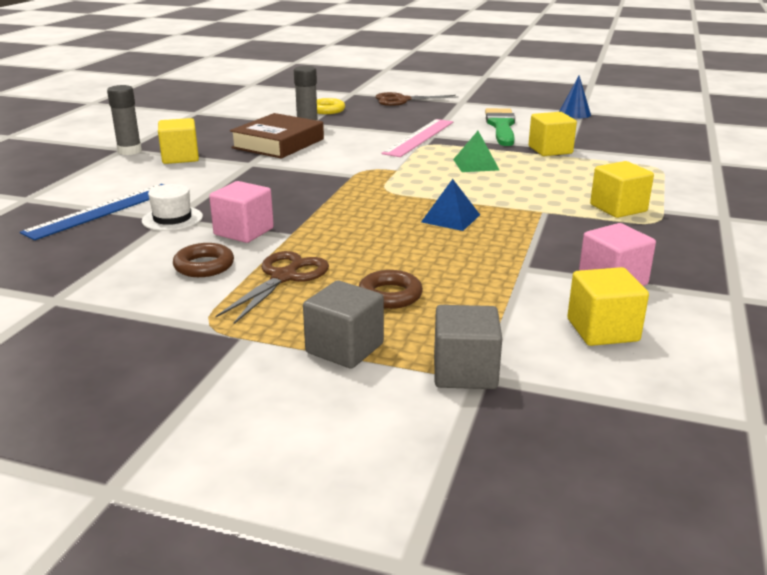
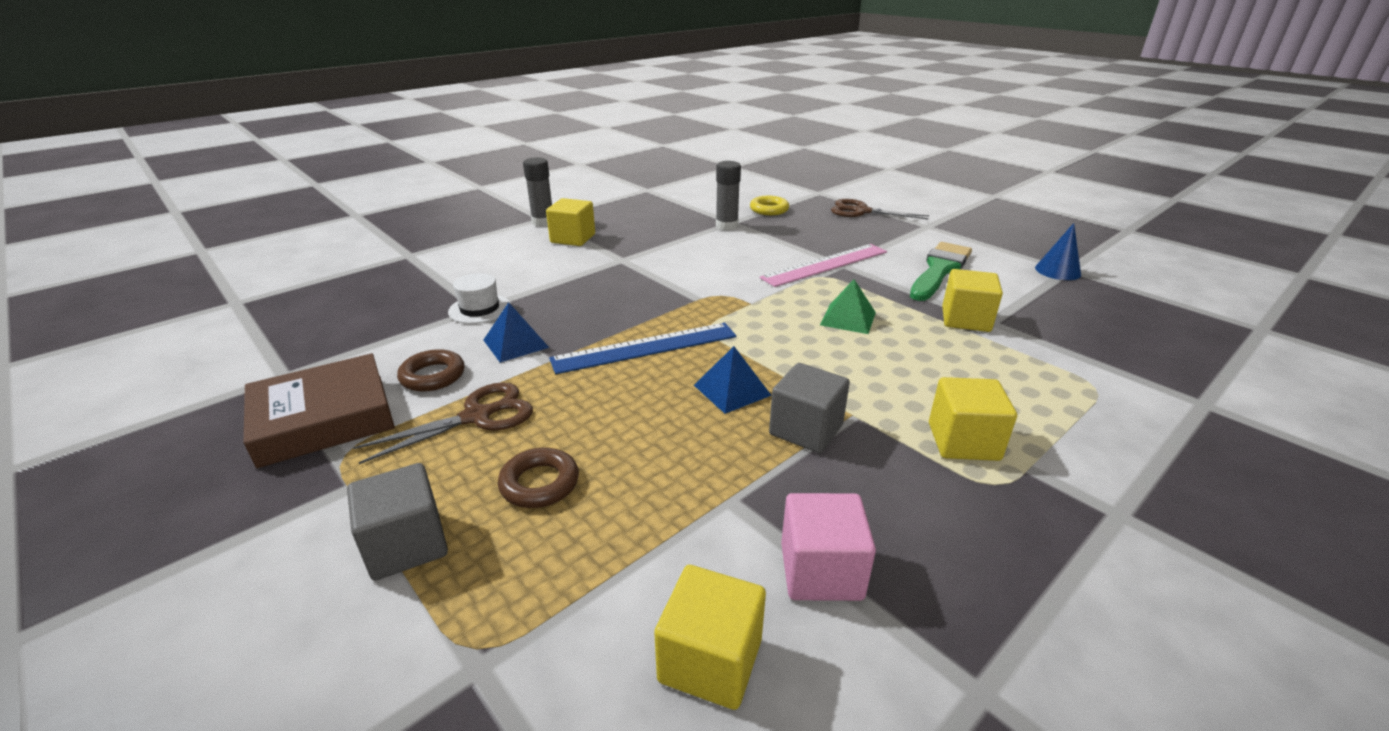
camera: 30 degrees right, 5 degrees up
(103, 210) = (442, 283): blue ruler -> blue ruler (645, 347)
(244, 231) = (515, 343): pink cube -> blue pyramid
(278, 143) = (675, 241): brown book -> brown book (324, 418)
(465, 372) = (470, 649): grey cube -> grey cube (806, 430)

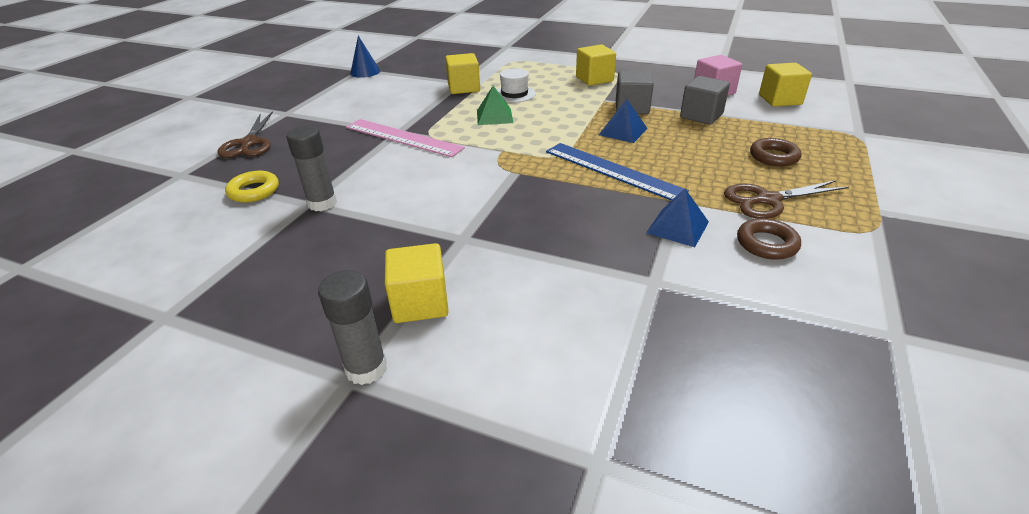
camera: 115 degrees left, 5 degrees up
(324, 418) = (875, 264): brown book -> none
(406, 545) = (862, 173): grey cube -> grey cube (701, 116)
(477, 417) = (768, 200): brown scissors -> brown scissors turned 45 degrees counterclockwise
(479, 309) = (654, 280): white hat -> white hat (514, 94)
(939, 270) = (386, 100): green brush -> none

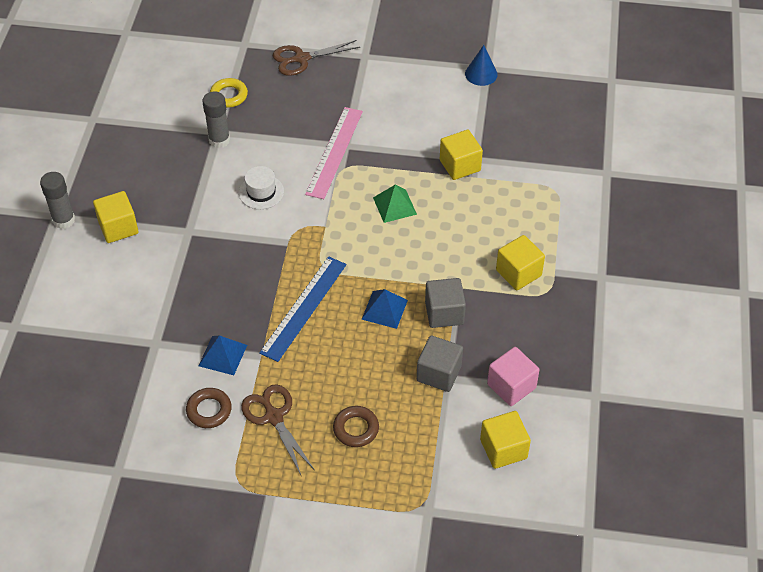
camera: 75 degrees right, 15 degrees up
(514, 94) = (454, 210): white hat -> white hat (261, 192)

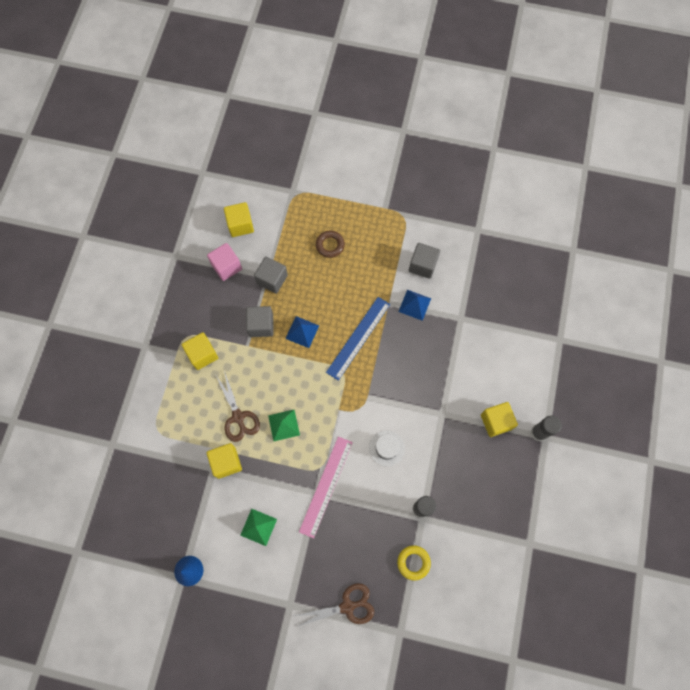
camera: 175 degrees left, 20 degrees up
(209, 410) = (422, 265): brown ring -> grey cube
(274, 417) = (381, 257): brown scissors -> brown scissors (238, 417)
(409, 113) = (258, 527): none -> green pyramid

